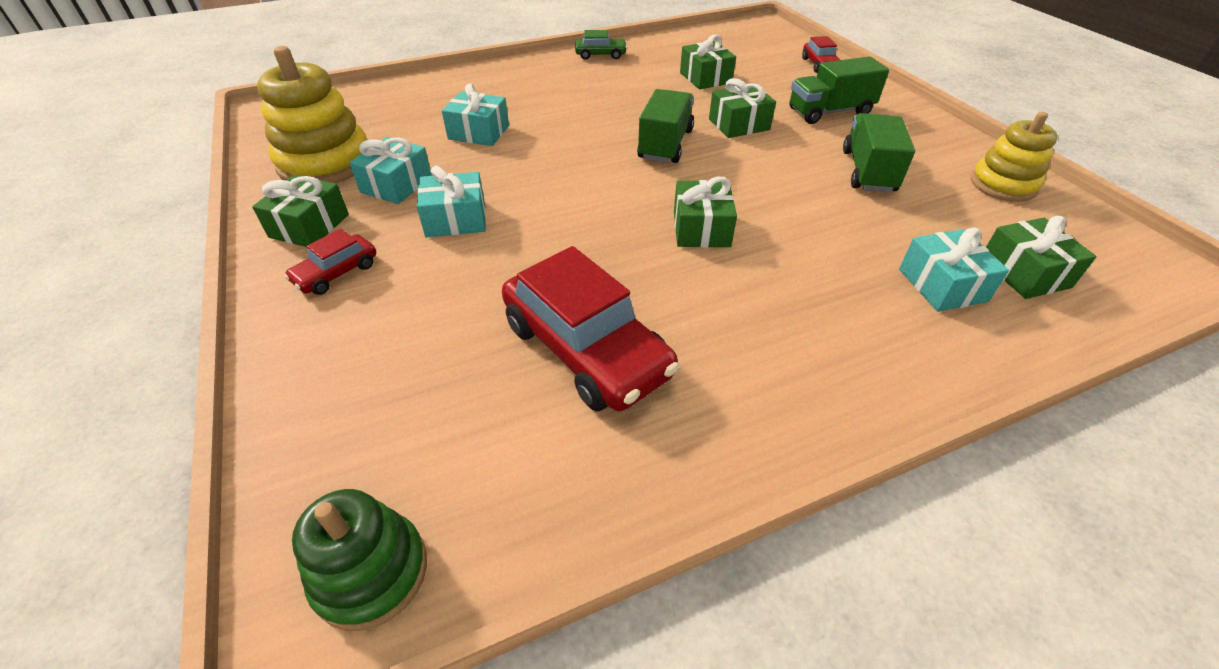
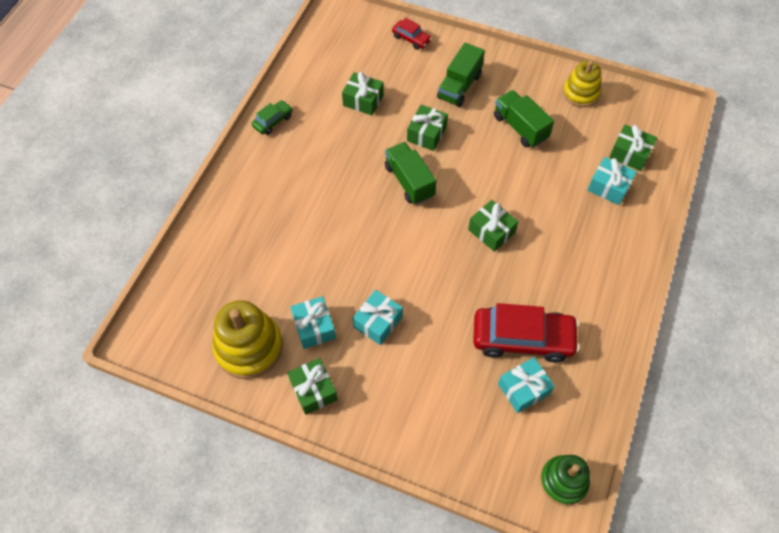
camera: 45 degrees left, 15 degrees up
(336, 273) = (372, 400): red car -> none
(478, 132) = (299, 252): turquoise gift -> turquoise gift (523, 389)

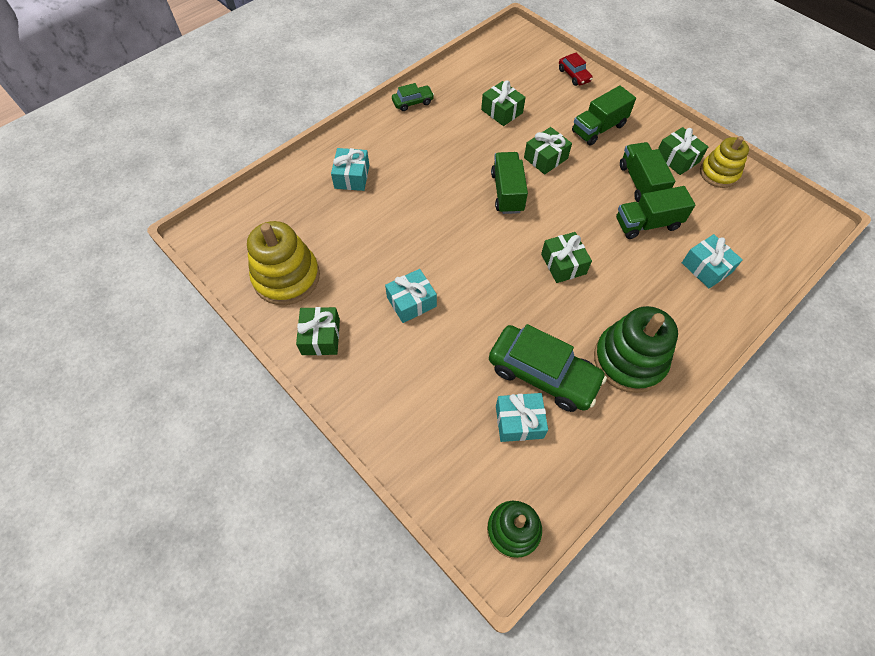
camera: 25 degrees right, 0 degrees up
(314, 327) = (352, 283): turquoise gift -> turquoise gift (352, 177)
(522, 338) = (543, 374): red car -> green car
(543, 165) = (647, 224): none -> green truck
(585, 296) = (629, 360): none -> green stacking toy
(629, 154) = (744, 245): green gift -> green gift (677, 158)

